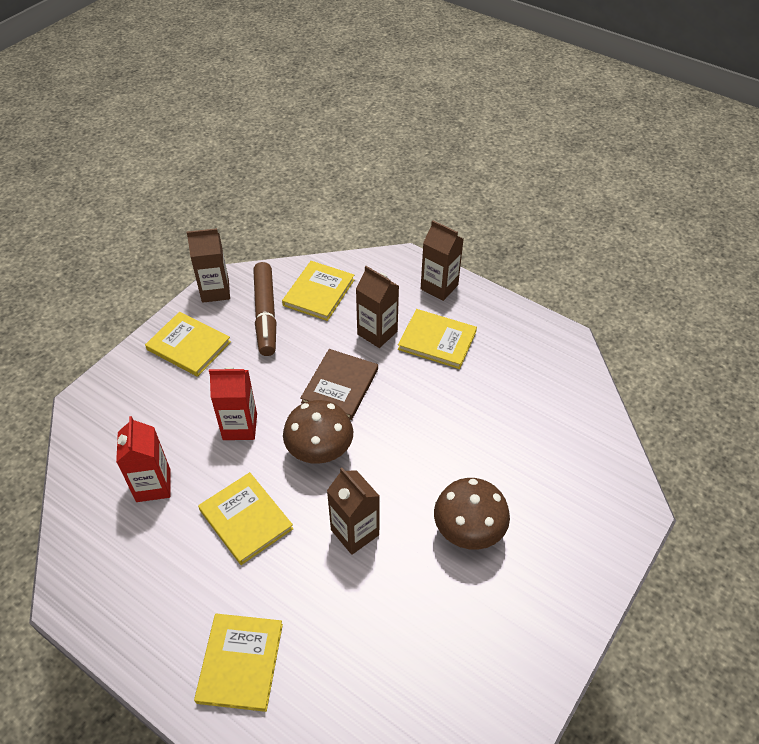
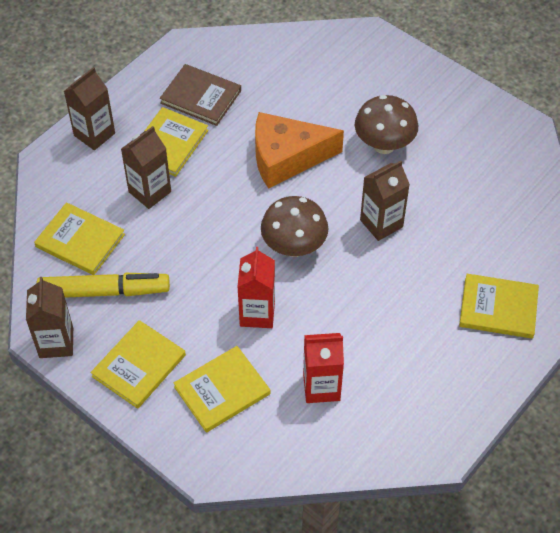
camera: 85 degrees left, 5 degrees up
(246, 519) = (364, 306): yellow book -> yellow book (222, 390)
(266, 314) = (103, 291): brown marker -> yellow marker
(340, 386) = (216, 227): brown book -> brown book (201, 97)
(434, 438) = (287, 158): none -> orange cheese

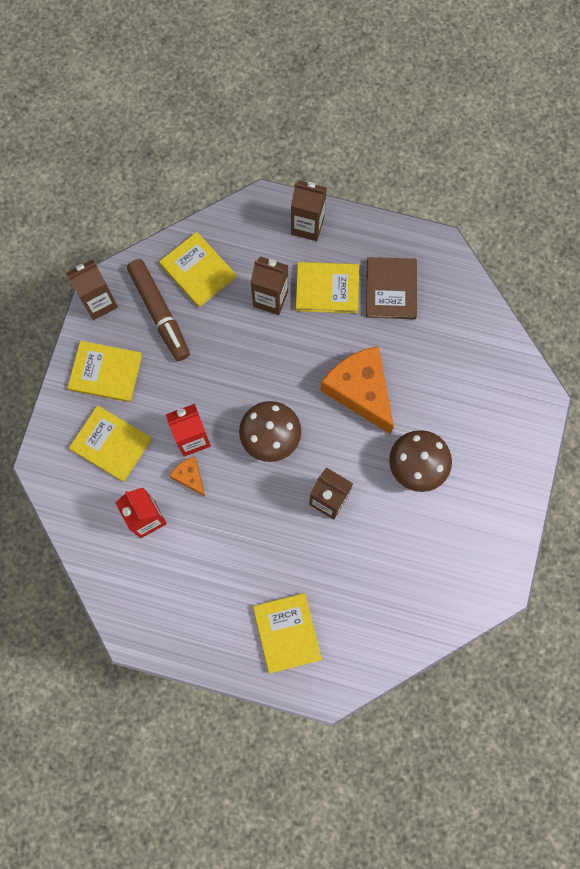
camera: 65 degrees right, 20 degrees up
(80, 241) = (198, 271): yellow book -> yellow book turned 45 degrees counterclockwise
(103, 291) = (159, 313): yellow marker -> brown marker
(297, 331) = (190, 477): none -> orange cheese

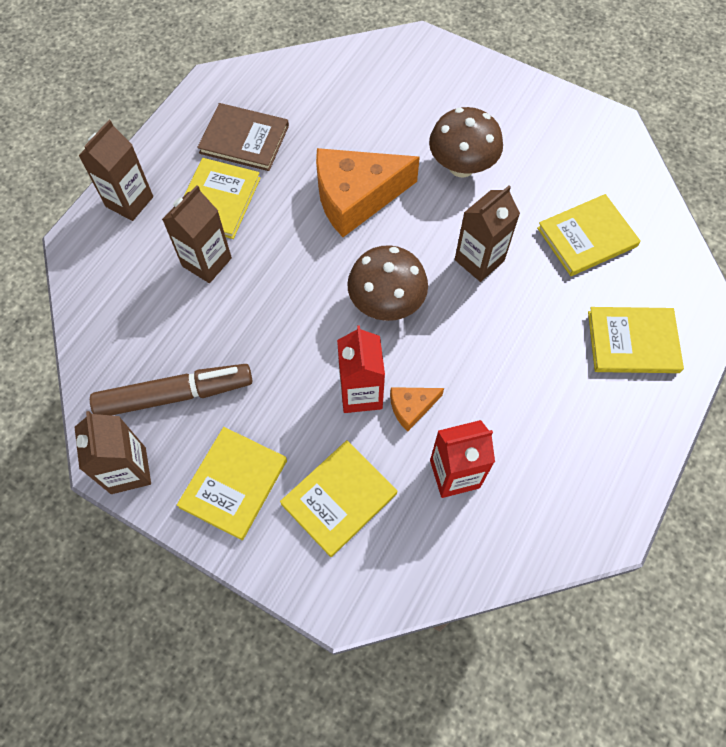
camera: 75 degrees left, 10 degrees down
(198, 271) = (135, 335): yellow book -> yellow book (586, 237)

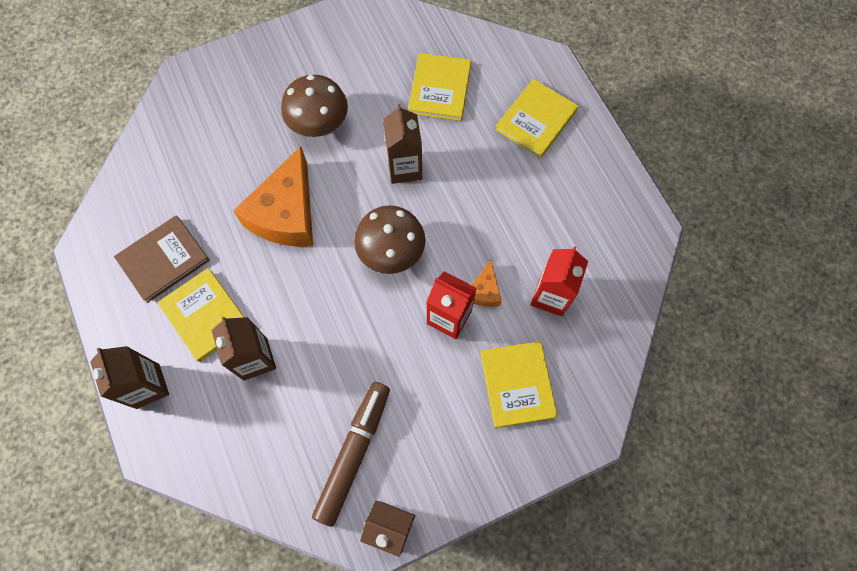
camera: 55 degrees left, 5 degrees up
(233, 483) = (456, 452): yellow book -> none

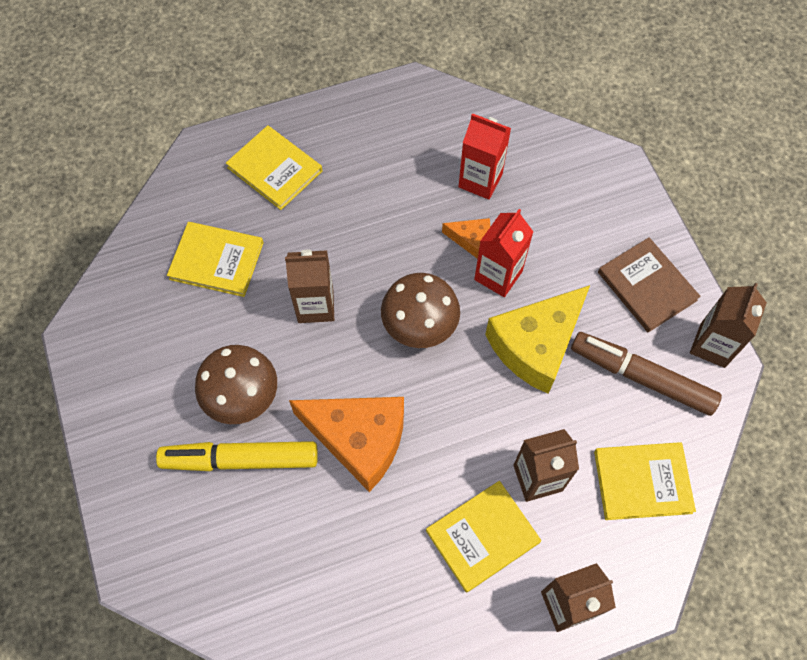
camera: 85 degrees left, 5 degrees down
(163, 260) = (406, 591): brown book -> brown book (647, 286)
(268, 131) = (241, 460): none -> yellow marker
(380, 354) = (536, 345): none -> yellow cheese
(517, 384) = (571, 220): yellow book -> yellow book (642, 482)

